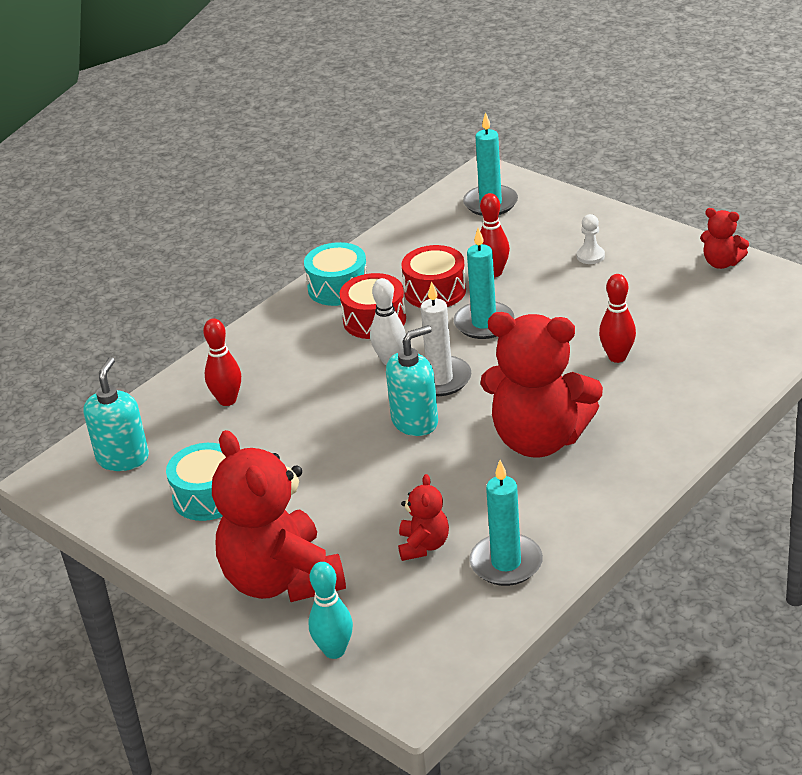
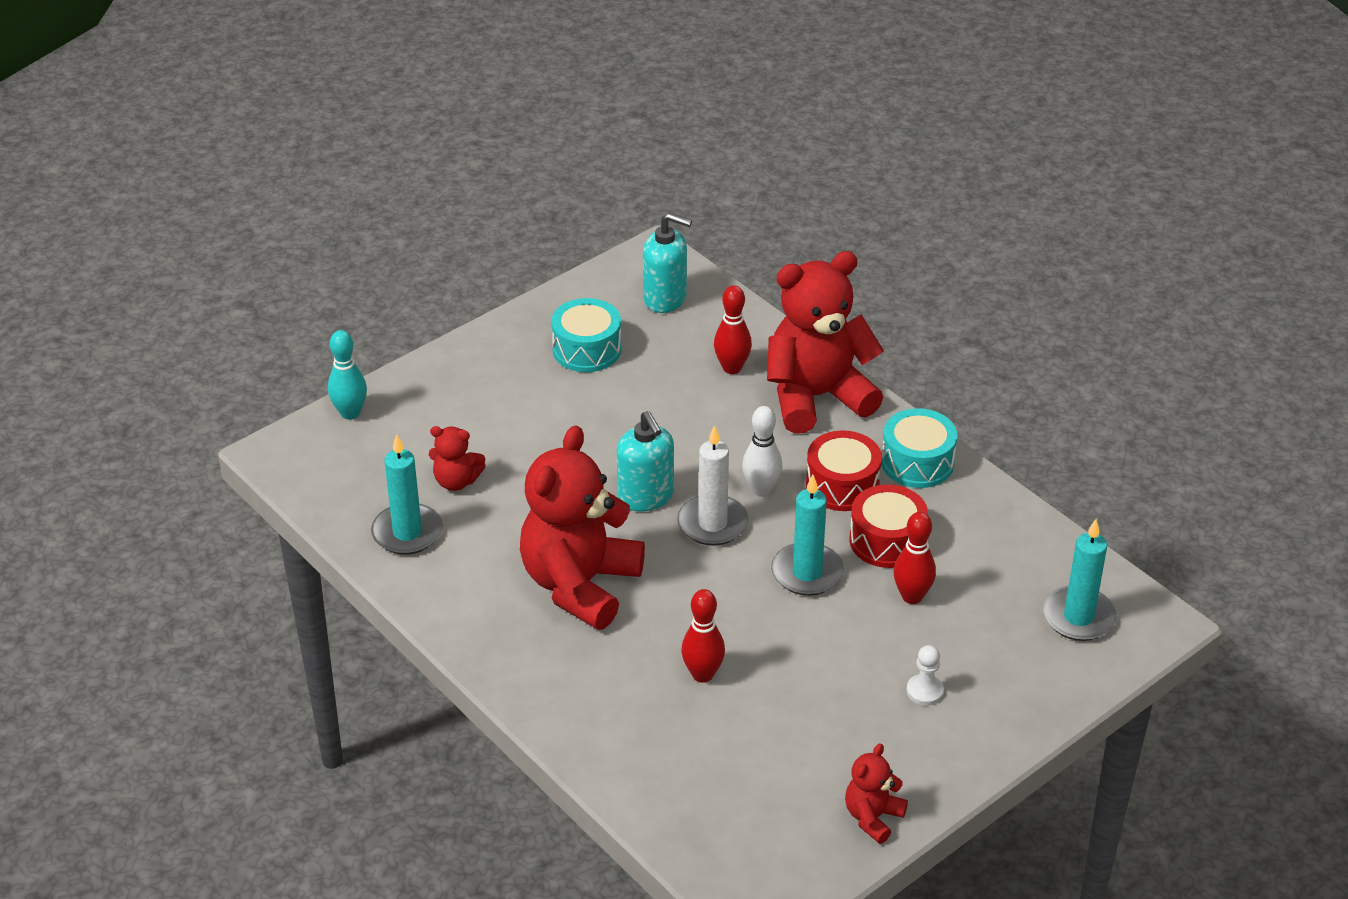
camera: 95 degrees right, 5 degrees up
(281, 580) = (452, 388): red teddy bear -> red teddy bear (816, 397)

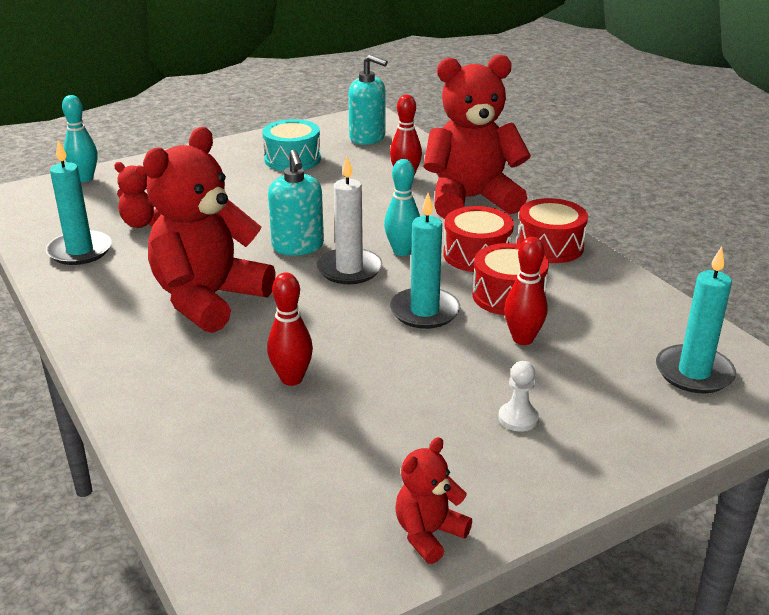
camera: 10 degrees right, 10 degrees down
(761, 490) = (402, 251): white bowling pin -> turquoise bowling pin
(917, 462) = (550, 246): turquoise drum -> red drum

